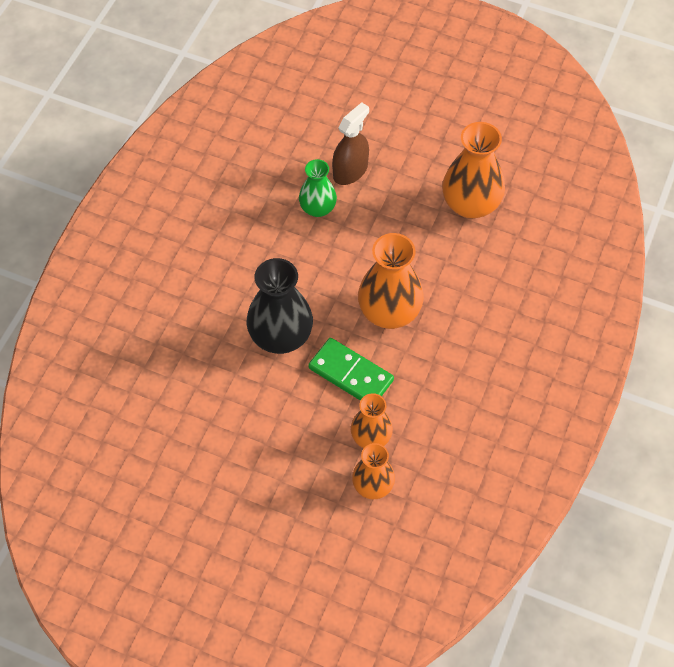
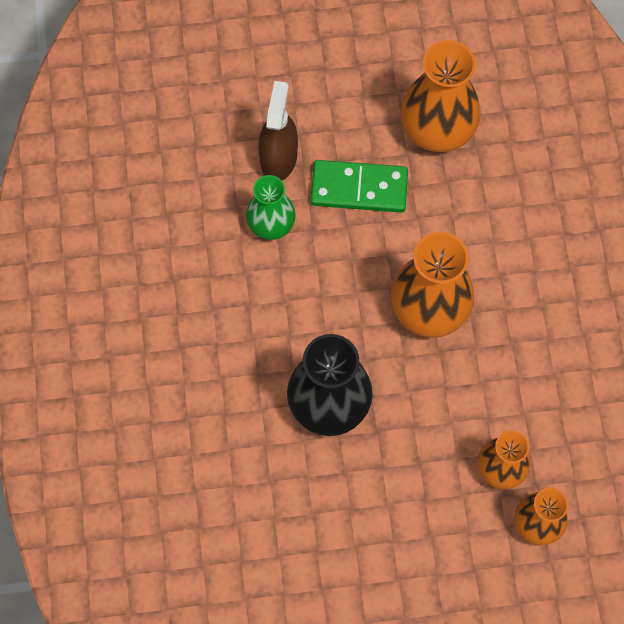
camera: 30 degrees left, 10 degrees up
(351, 374) = (433, 406): green domino -> green domino (359, 188)

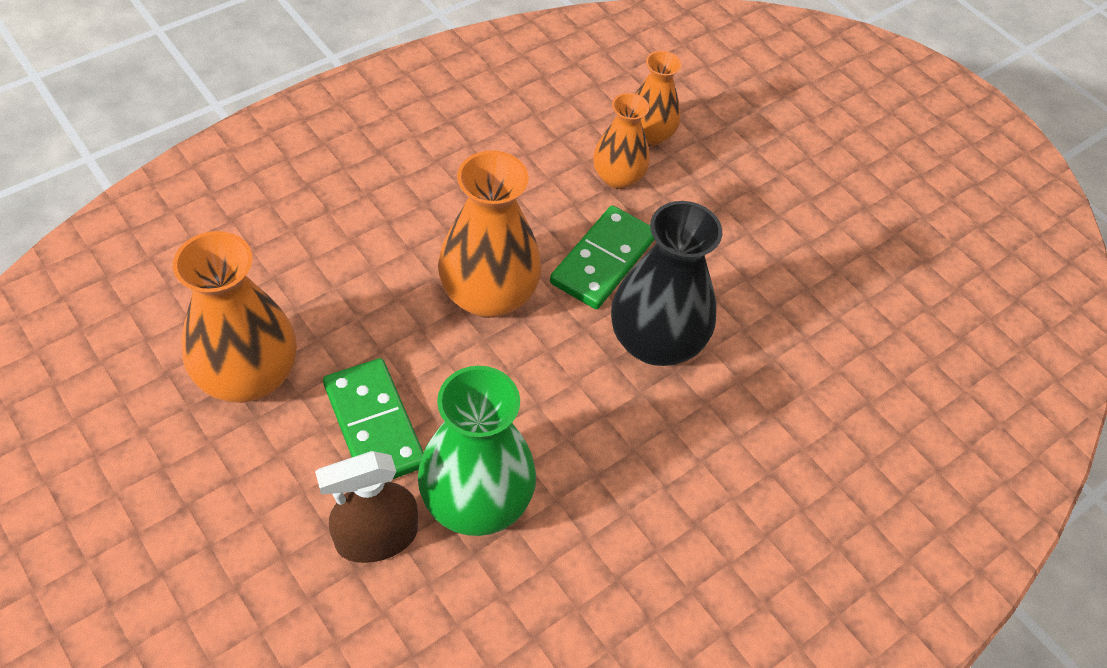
camera: 125 degrees left, 15 degrees down
(271, 224) = (476, 501): green vase -> green vase, size x1.64
(421, 409) = (603, 260): none -> green domino

